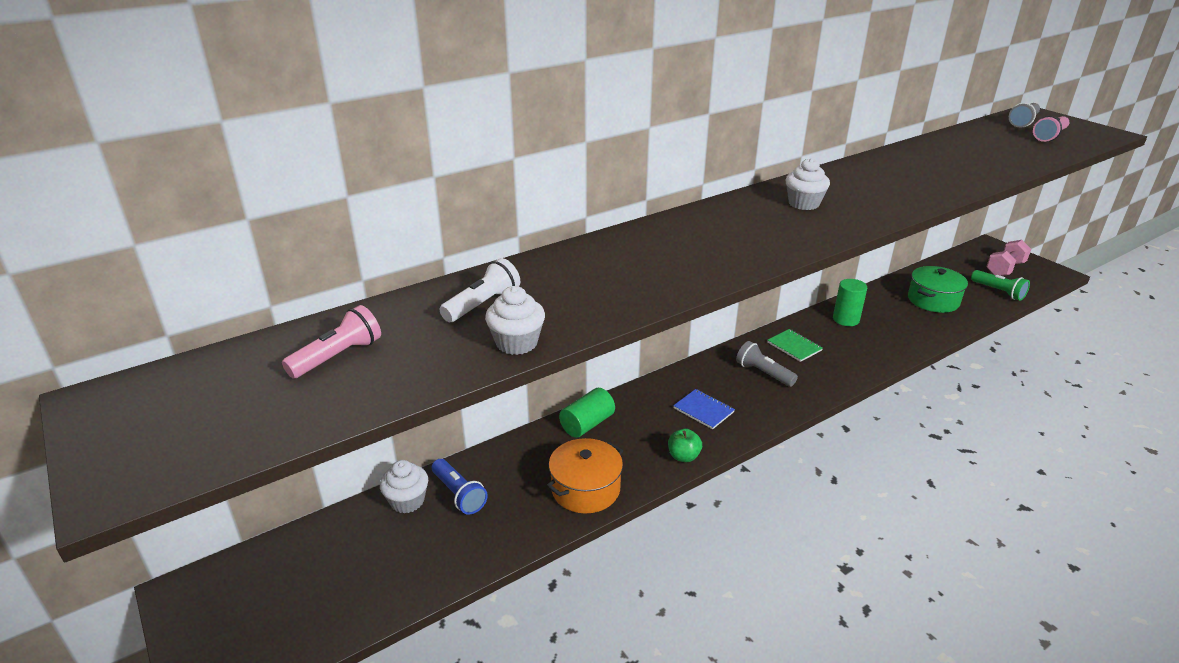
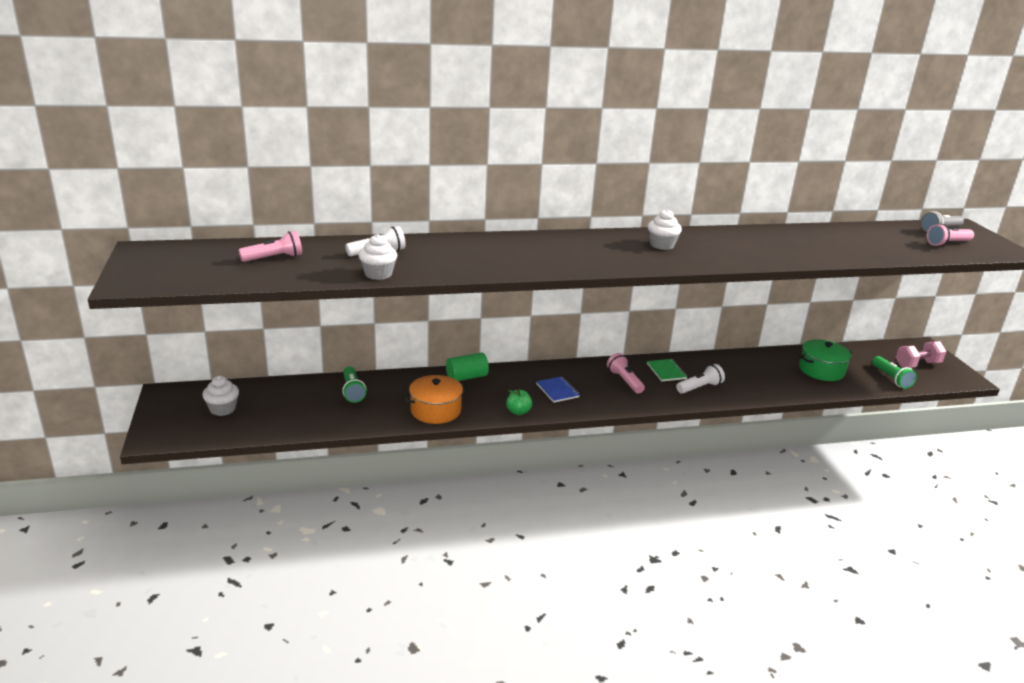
camera: 20 degrees right, 5 degrees down
(407, 501) = (319, 386): white cupcake -> white cupcake (223, 409)
(459, 494) = (352, 391): blue flashlight -> green flashlight
(763, 373) = (624, 381): grey flashlight -> pink flashlight
(843, 358) = (699, 387): none -> white flashlight
(846, 319) = (728, 365): green cylinder -> none

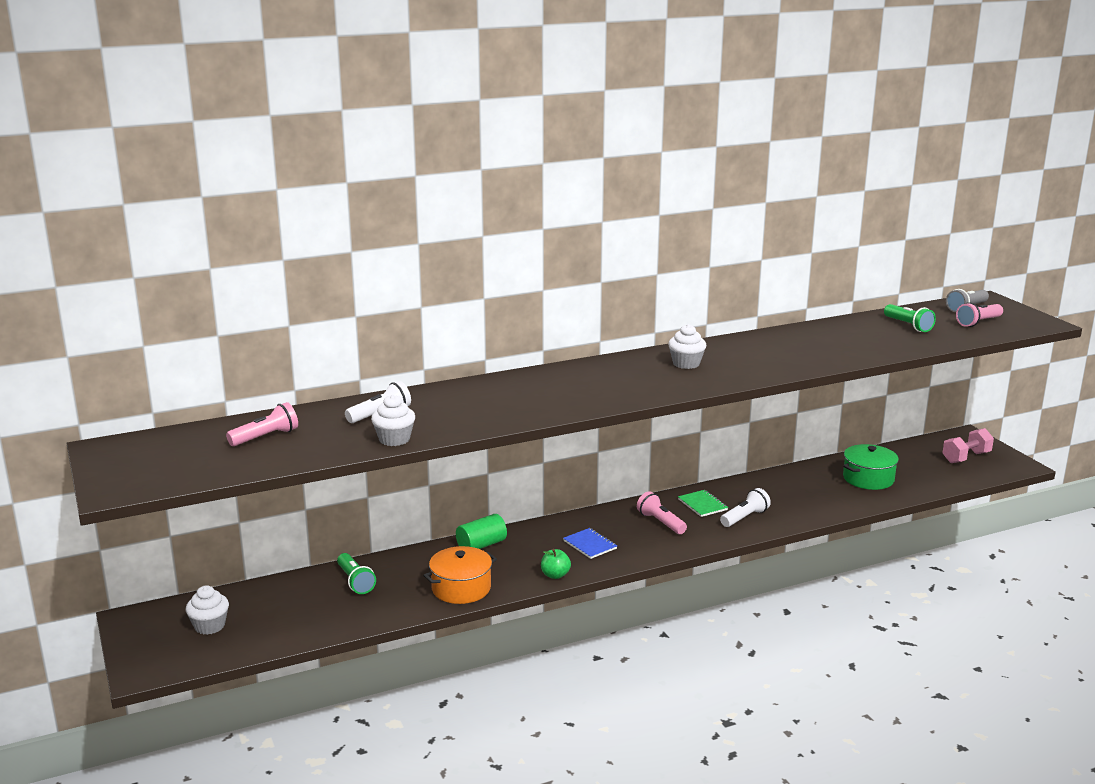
camera: 10 degrees left, 5 degrees down
(891, 378) = (943, 477): green flashlight -> green flashlight (908, 326)

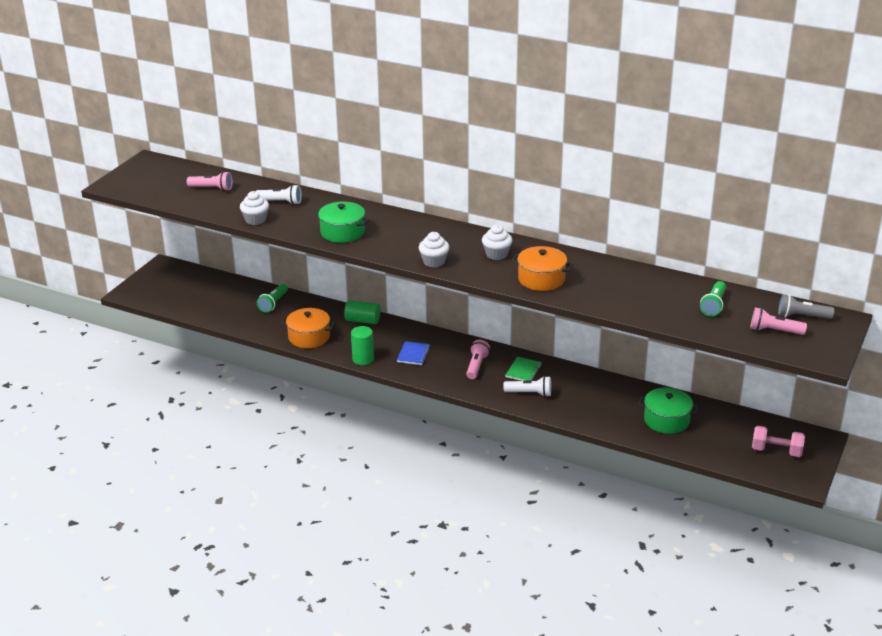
camera: 50 degrees right, 10 degrees up
(209, 626) = (183, 288): white cupcake -> white cupcake (434, 262)
(512, 408) = (342, 232): none -> green pot
(555, 575) = (363, 359): green apple -> green cylinder
(764, 363) = (541, 279): none -> orange pot

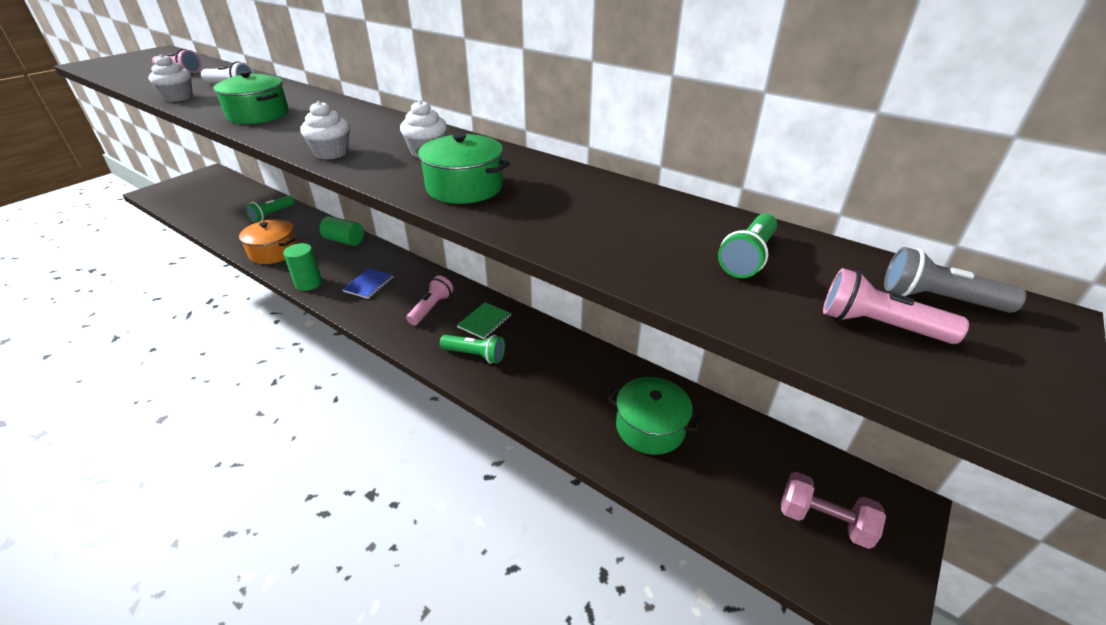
camera: 10 degrees right, 5 degrees up
(529, 393) = (475, 355): white flashlight -> green flashlight
(541, 279) = (464, 187): orange pot -> green pot

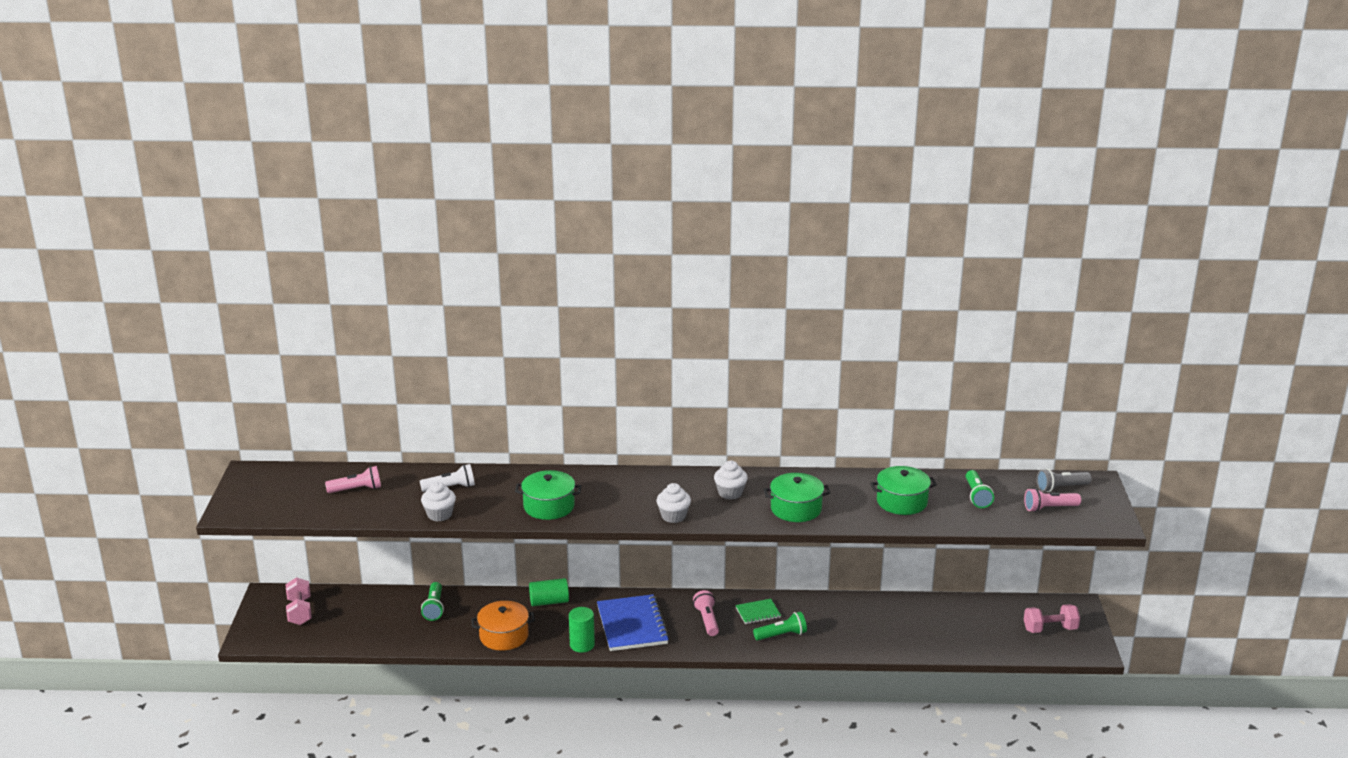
camera: 35 degrees left, 10 degrees down
(204, 187) = (299, 611): none -> pink dumbbell
(368, 284) = (632, 625): blue notebook -> blue notebook, size x1.98
(484, 321) = (758, 612): green notebook -> green notebook turned 75 degrees clockwise
(650, 427) = (931, 626): green pot -> green pot (902, 502)

